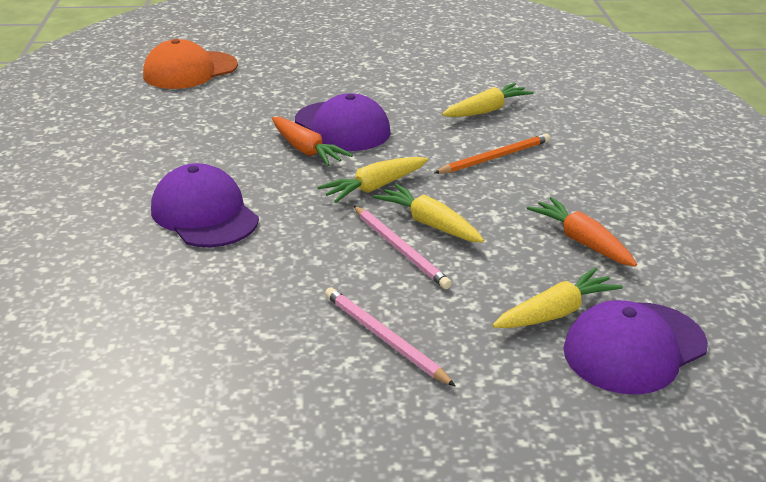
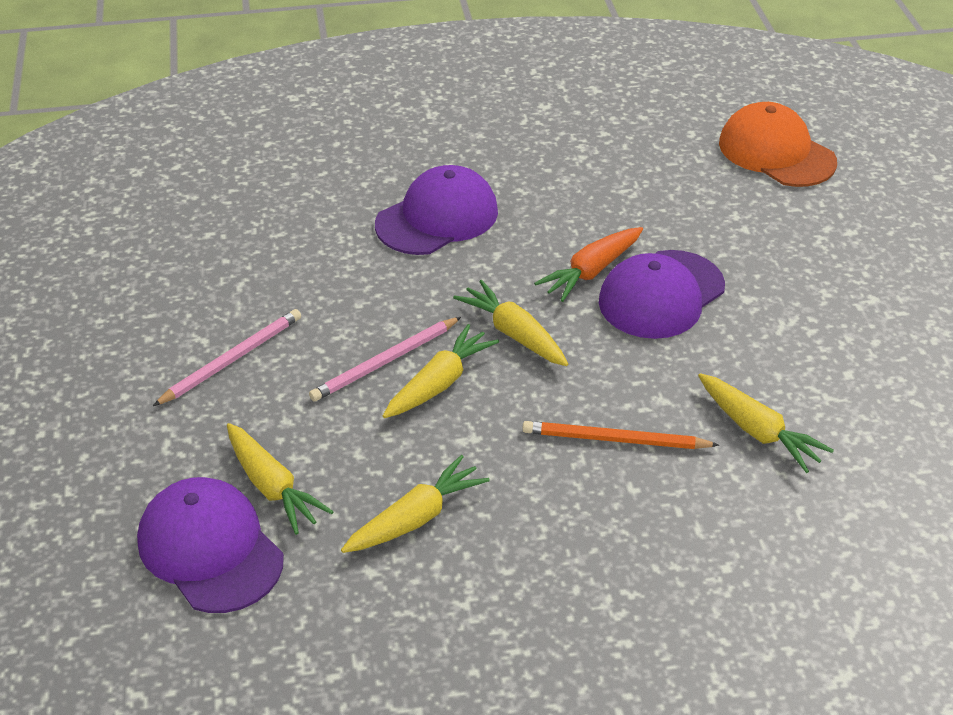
camera: 85 degrees right, 10 degrees up
(495, 157) = (615, 439): orange pencil -> orange pencil turned 135 degrees clockwise
(581, 241) = (416, 518): orange carrot -> yellow carrot

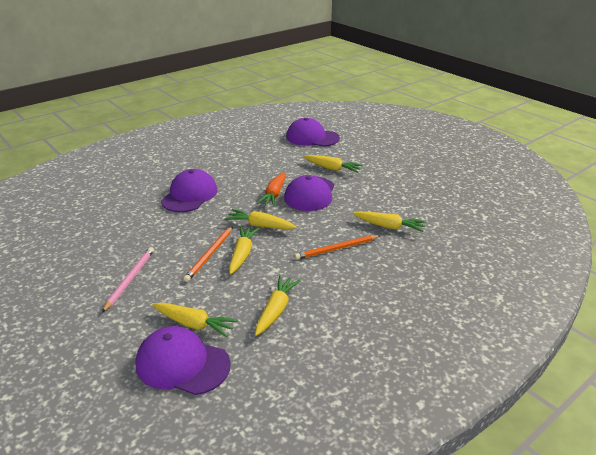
camera: 30 degrees left, 10 degrees down
(385, 362) = (209, 255): pink pencil -> orange pencil
(755, 248) = (332, 168): none -> yellow carrot
(776, 152) = (312, 137): orange cap -> purple cap

